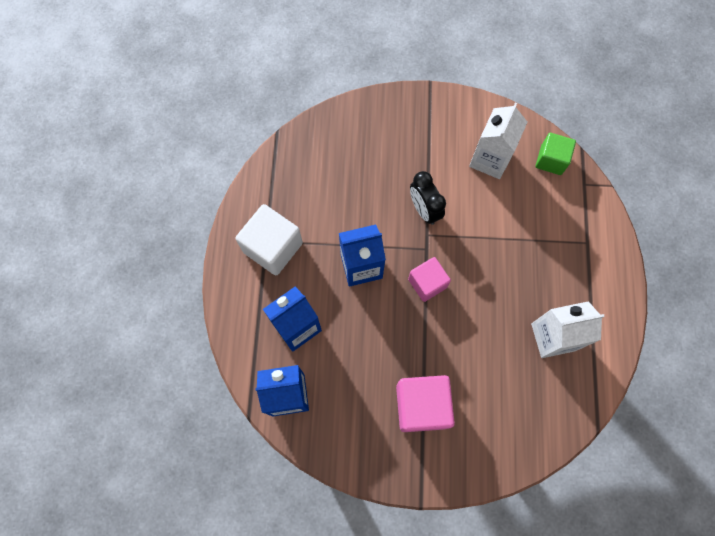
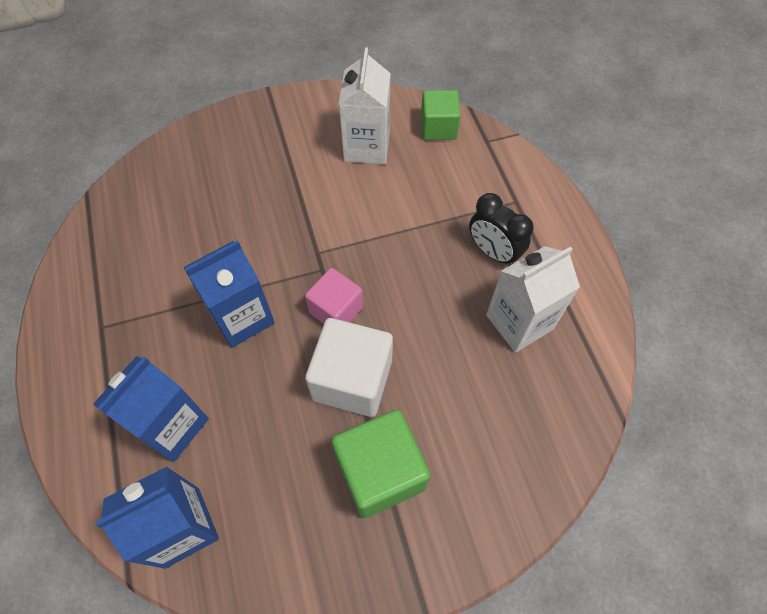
camera: 20 degrees left, 10 degrees down
(273, 247) = (112, 332): white cube -> white cube (352, 380)
(421, 406) = (380, 472): pink cube -> green cube
(424, 210) = (304, 225): black clock -> black clock (493, 252)

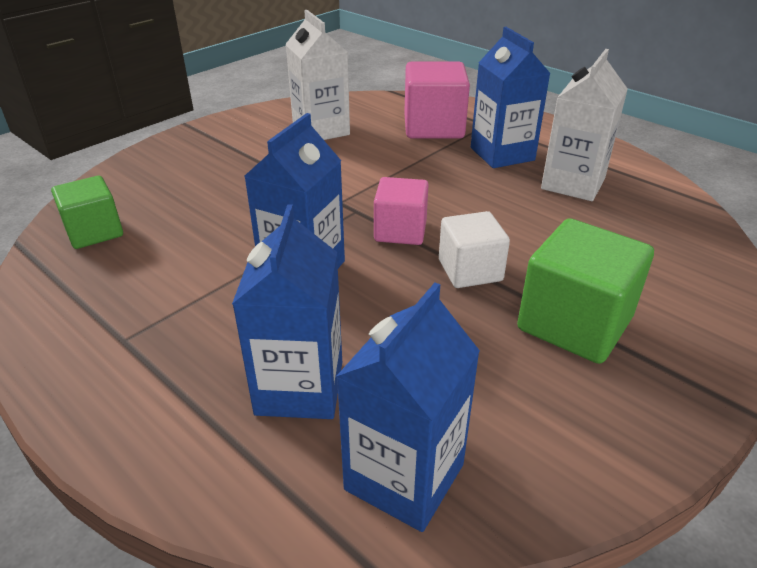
camera: 30 degrees left, 25 degrees down
(352, 380) = (470, 270): white cube -> white cube, size x0.65
(438, 127) = (375, 105): green cube -> green cube (94, 232)
(464, 185) = (433, 127): none -> pink cube
(493, 252) = (502, 154): black clock -> blue carton

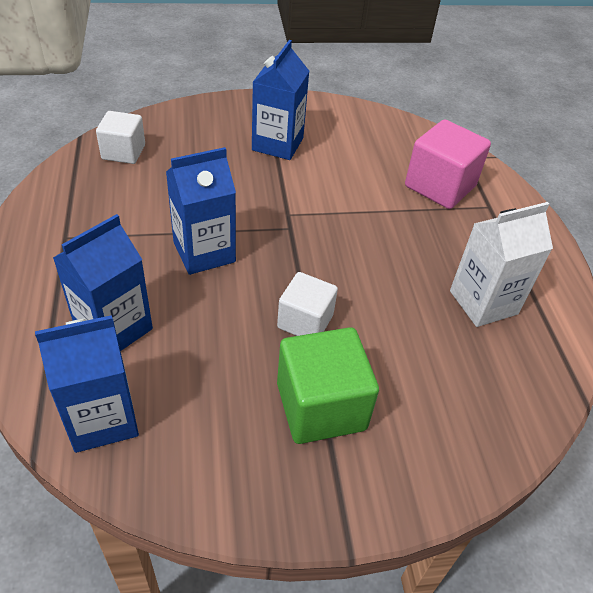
camera: 35 degrees right, 10 degrees up
(94, 232) = (123, 152): green cube -> white cube
(321, 130) = (349, 143): white carton -> none
(400, 231) = (298, 262): pink cube -> none
(502, 154) = (462, 242): blue carton -> blue carton (277, 144)

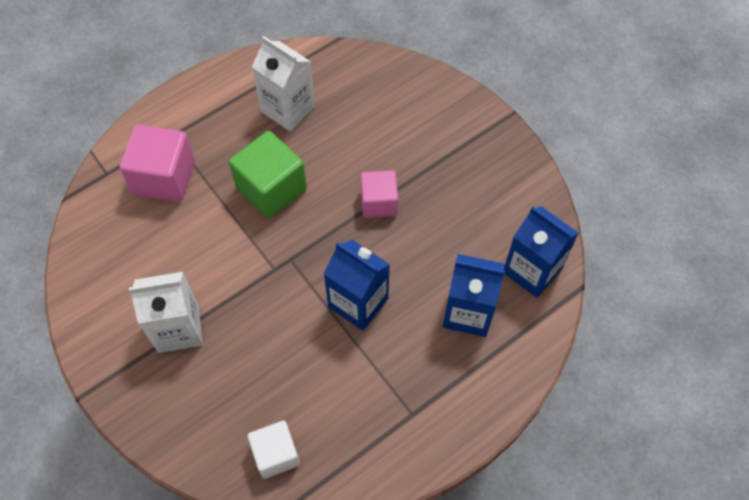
camera: 115 degrees left, 15 degrees up
(277, 144) = (178, 329): blue carton -> white carton
(305, 321) = (379, 202): white cube -> pink cube
(321, 406) = (438, 163): green cube -> green cube (271, 188)

